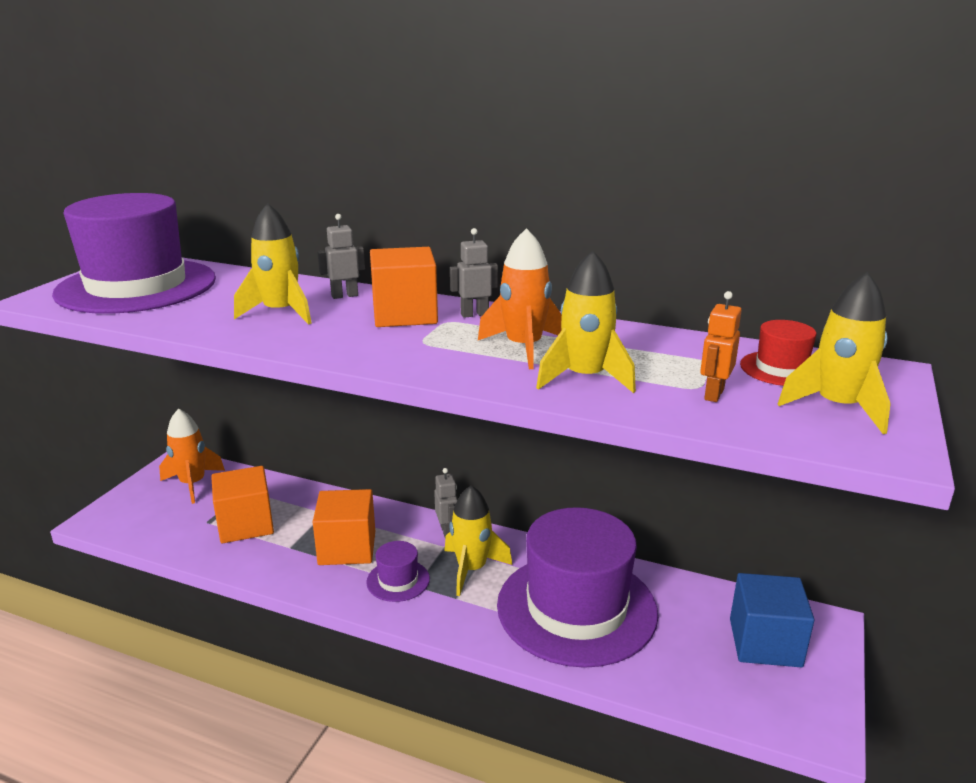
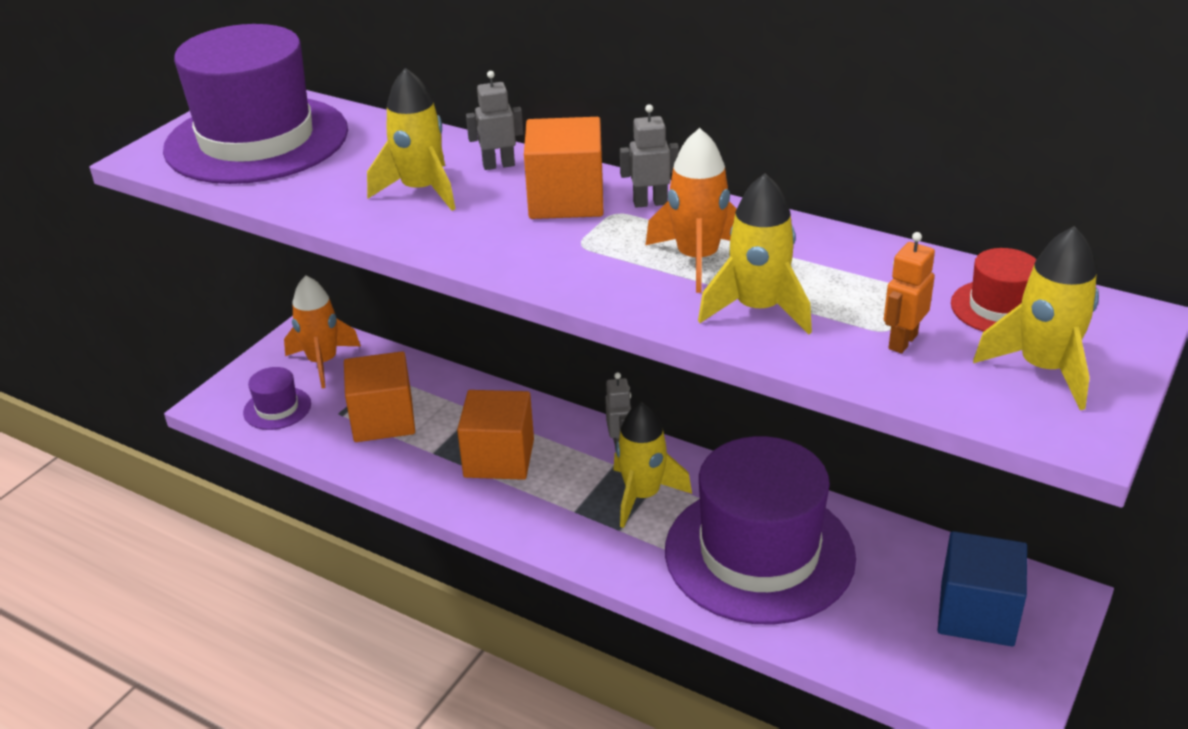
camera: 10 degrees right, 10 degrees up
(398, 580) = (554, 503): purple hat -> purple hat (277, 408)

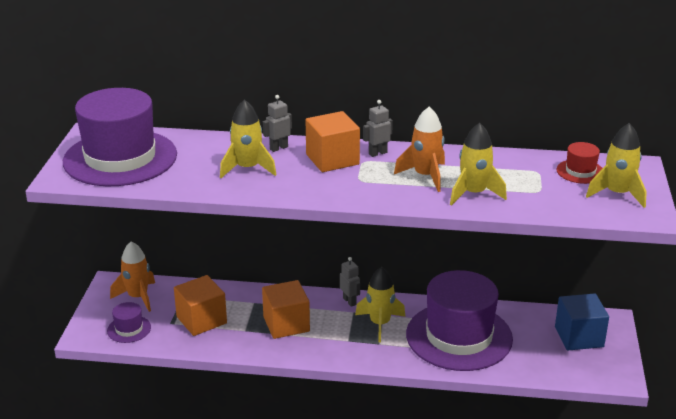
camera: 25 degrees left, 5 degrees down
(902, 342) = (549, 195): orange robot -> none

